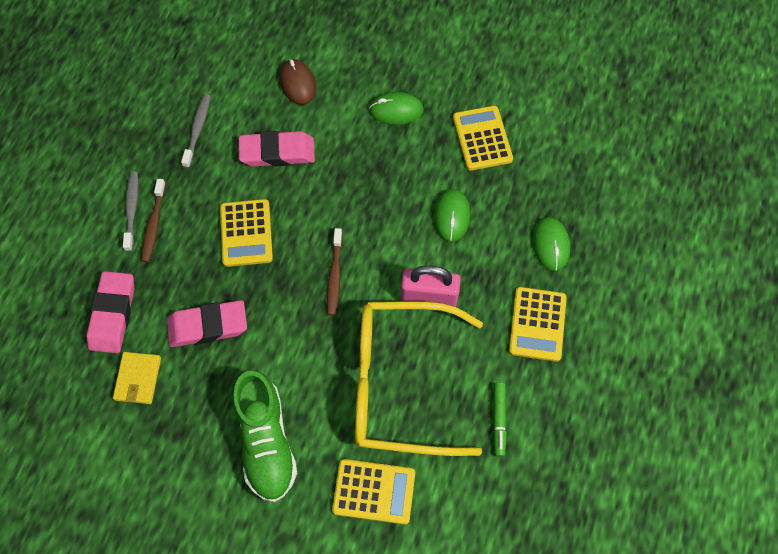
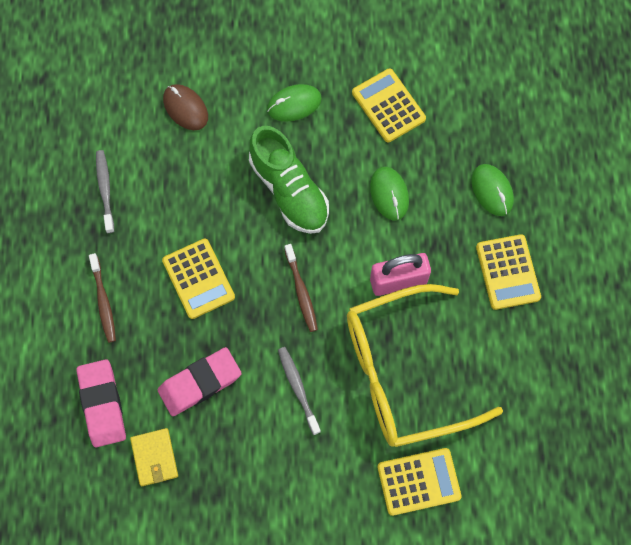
camera: 20 degrees left, 5 degrees up
(132, 210) = (75, 294): grey toothbrush -> grey toothbrush (298, 389)
(266, 442) = (301, 473): green shoe -> green shoe (289, 190)
(277, 152) = (195, 186): pink eraser -> none
(499, 420) = (506, 375): green marker -> none

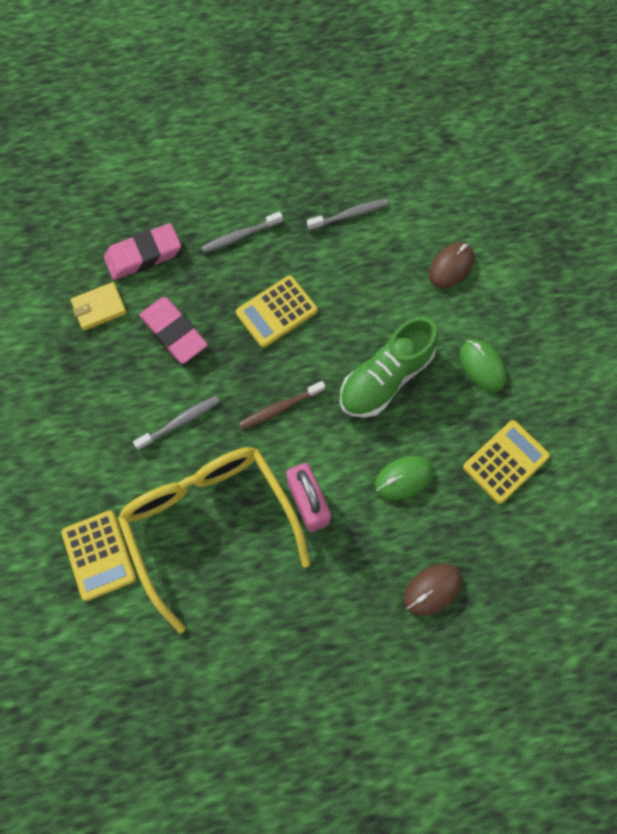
camera: 80 degrees right, 0 degrees up
(103, 301) = (240, 236): brown toothbrush -> grey toothbrush
(492, 191) = (432, 589): green mouse -> brown mouse
(507, 272) = (339, 620): yellow calculator -> none

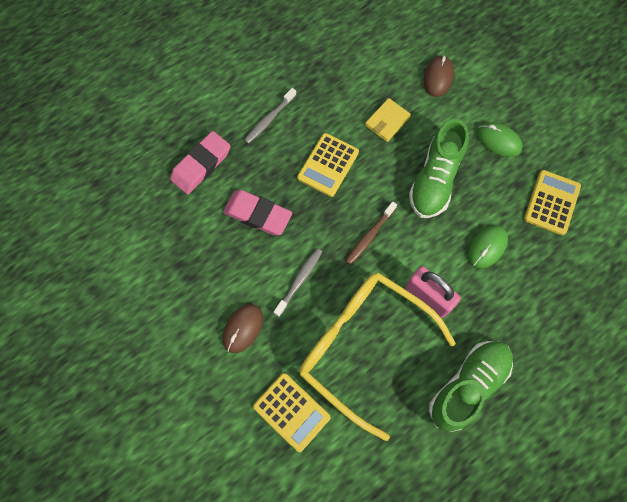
camera: 25 degrees left, 0 degrees up
(99, 308) = (187, 221): yellow wallet -> yellow wallet (387, 121)
(299, 618) = (468, 385): none -> green shoe
(349, 215) = (343, 70): grey toothbrush -> none
(432, 589) = (550, 318): brown mouse -> brown mouse (243, 328)

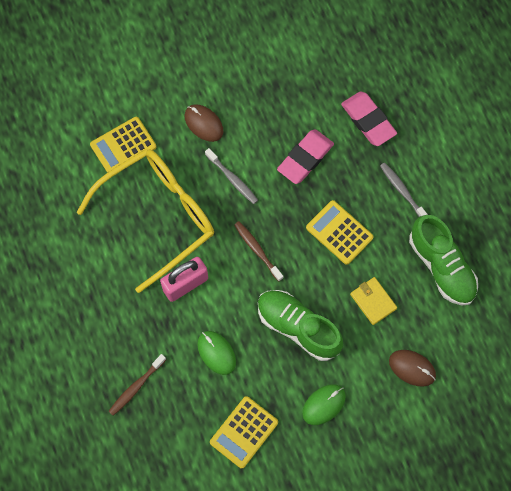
camera: 105 degrees right, 0 degrees up
(468, 385) = (99, 293): green shoe -> green shoe (441, 266)
(550, 315) = (136, 387): none -> brown toothbrush
(551, 202) = (244, 432): yellow calculator -> yellow calculator turned 90 degrees clockwise

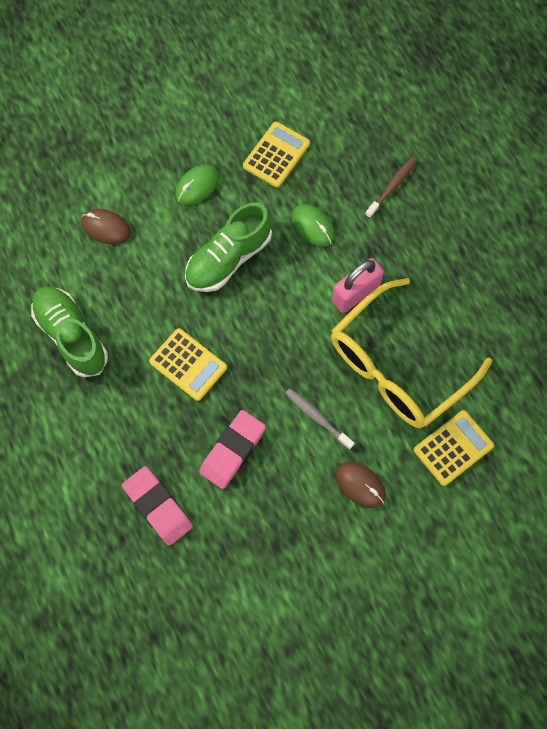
camera: 175 degrees right, 0 degrees up
(257, 250) = (280, 336): brown toothbrush -> none
(298, 327) = (228, 258): green shoe -> green shoe turned 105 degrees clockwise
(373, 301) = (148, 292): yellow wallet -> none
(402, 191) = (115, 419): grey toothbrush -> none

